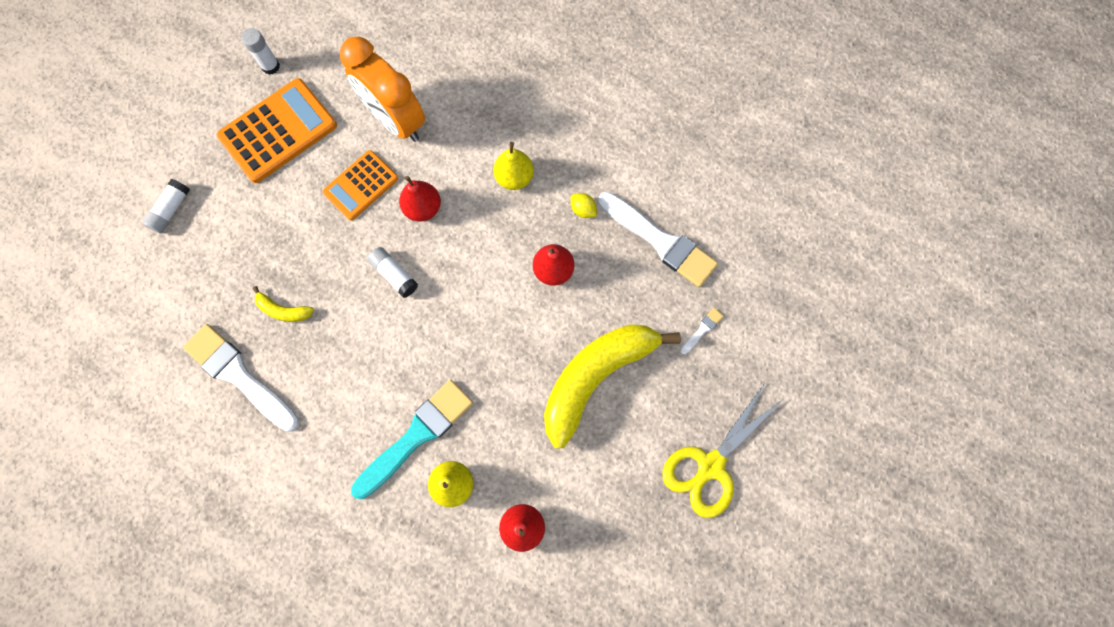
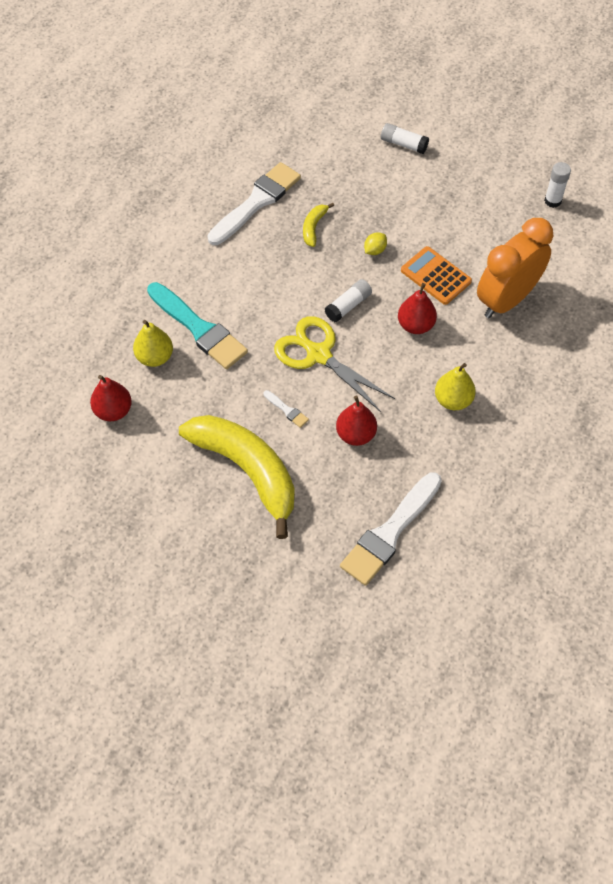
camera: 90 degrees right, 15 degrees down
(278, 131) = (486, 211): orange calculator -> none
(583, 210) = (421, 461): yellow lemon -> yellow lemon (375, 250)
(702, 329) = (294, 569): white brush -> white brush (287, 410)
(710, 466) = (156, 570): yellow scissors -> yellow scissors (318, 354)

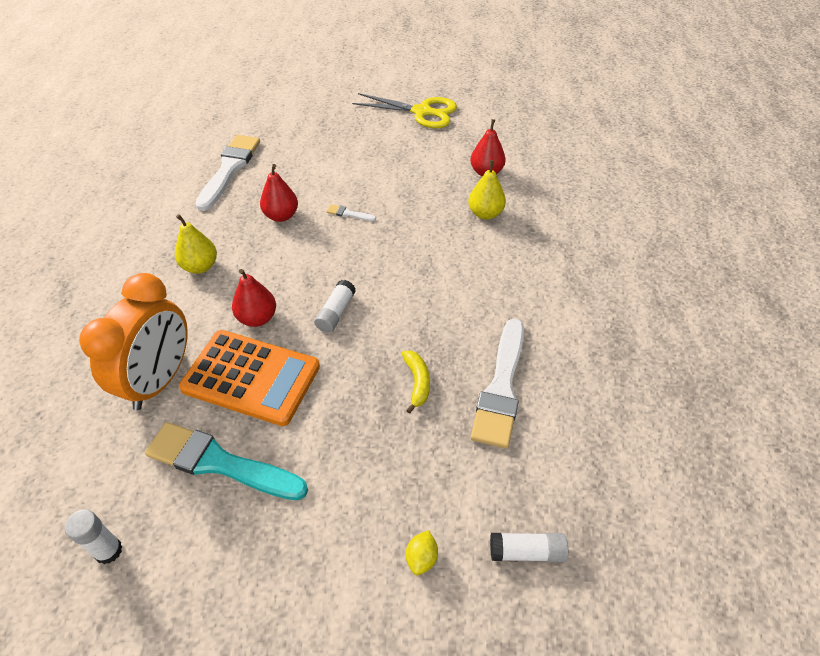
camera: 155 degrees right, 10 degrees down
(199, 329) = (465, 245): turquoise brush -> turquoise brush (219, 463)
(247, 470) = (357, 170): yellow banana -> none
(318, 354) = (344, 261): yellow scissors -> yellow scissors (422, 112)
(375, 250) = (333, 382): yellow lemon -> yellow lemon (421, 558)
(403, 144) = (360, 561): white glue stick -> white glue stick (527, 552)
(436, 276) = (251, 378): orange calculator -> orange calculator, size x1.58

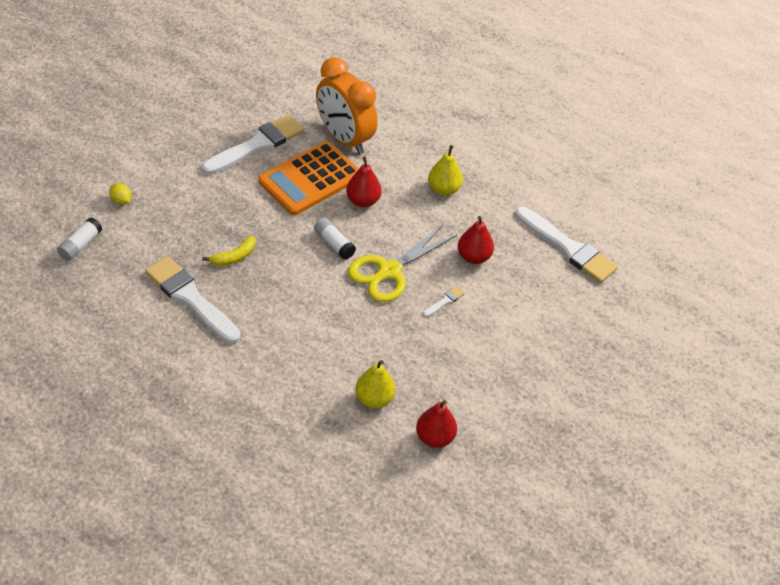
camera: 115 degrees right, 0 degrees up
(108, 550) = (240, 90): white glue stick -> none
(219, 463) = (257, 145): turquoise brush -> white brush
(417, 382) = (234, 257): yellow banana -> yellow banana turned 60 degrees counterclockwise
(422, 112) = (580, 443): yellow scissors -> yellow scissors (389, 271)

